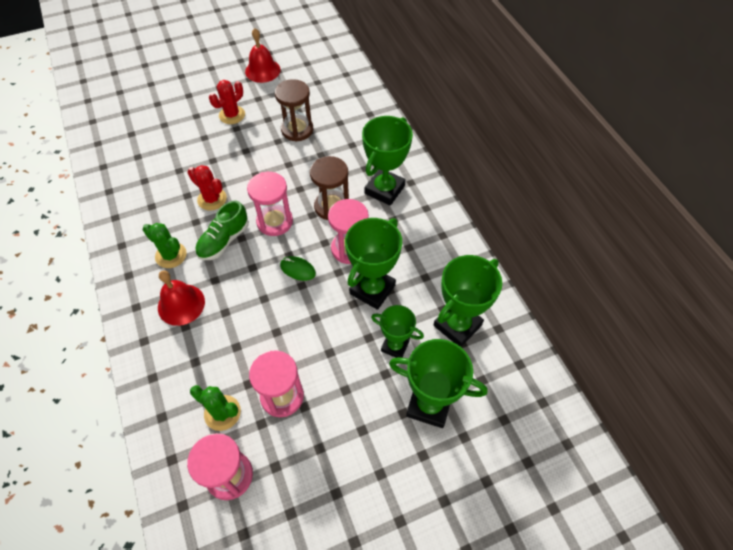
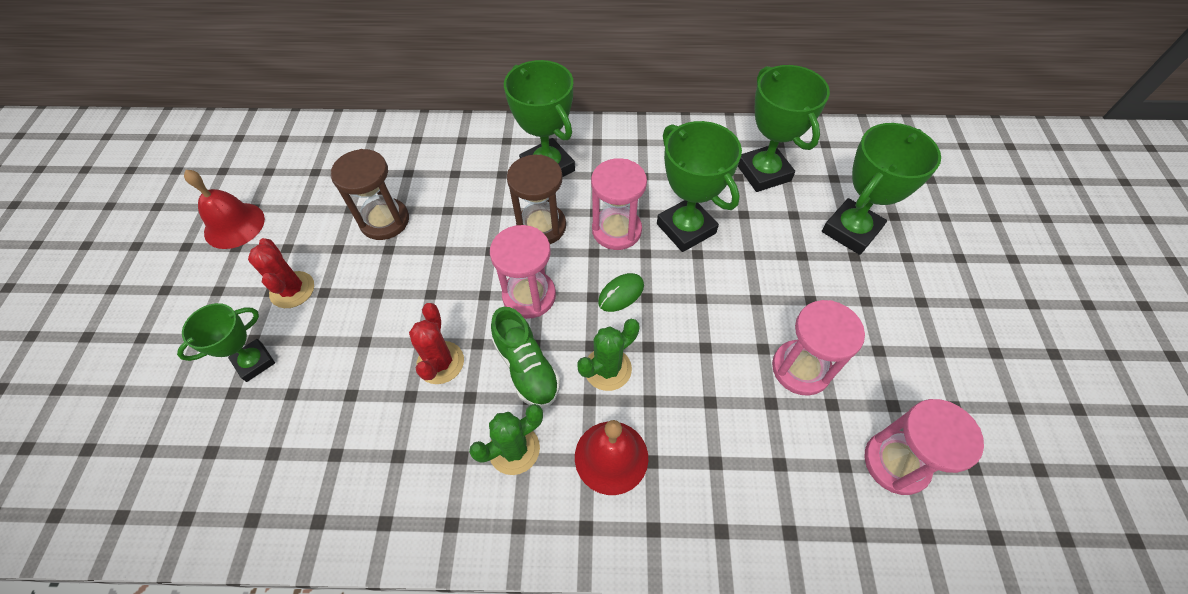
camera: 65 degrees left, 0 degrees up
(212, 199) = (440, 362): red cactus -> red cactus turned 60 degrees counterclockwise
(222, 413) = (805, 447): green cactus -> green cactus (607, 369)
(395, 346) = (770, 234): green trophy -> green trophy (254, 362)

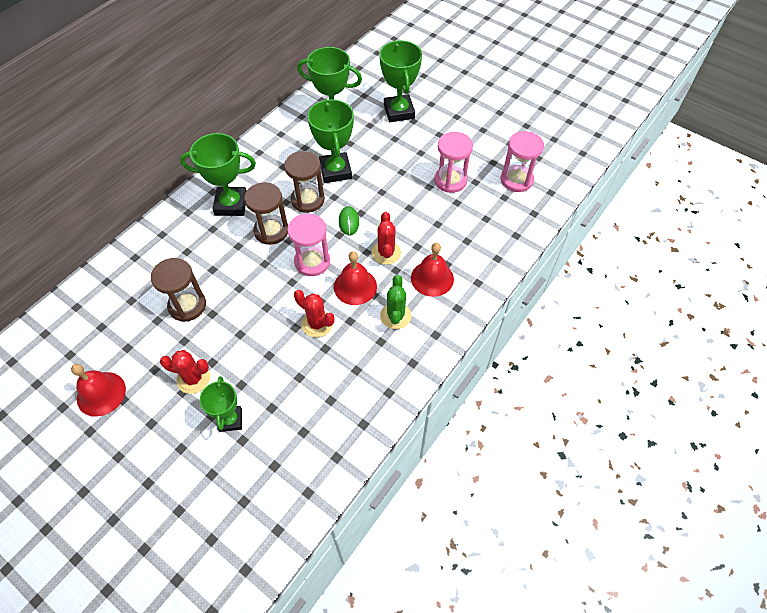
camera: 55 degrees left, 0 degrees up
(526, 368) = (355, 286): green shoe -> red bell
(607, 369) = (386, 253): green cactus -> red cactus
(616, 230) = (307, 200): pink hourglass -> brown hourglass
(686, 228) = (335, 171): green trophy -> green trophy turned 75 degrees clockwise

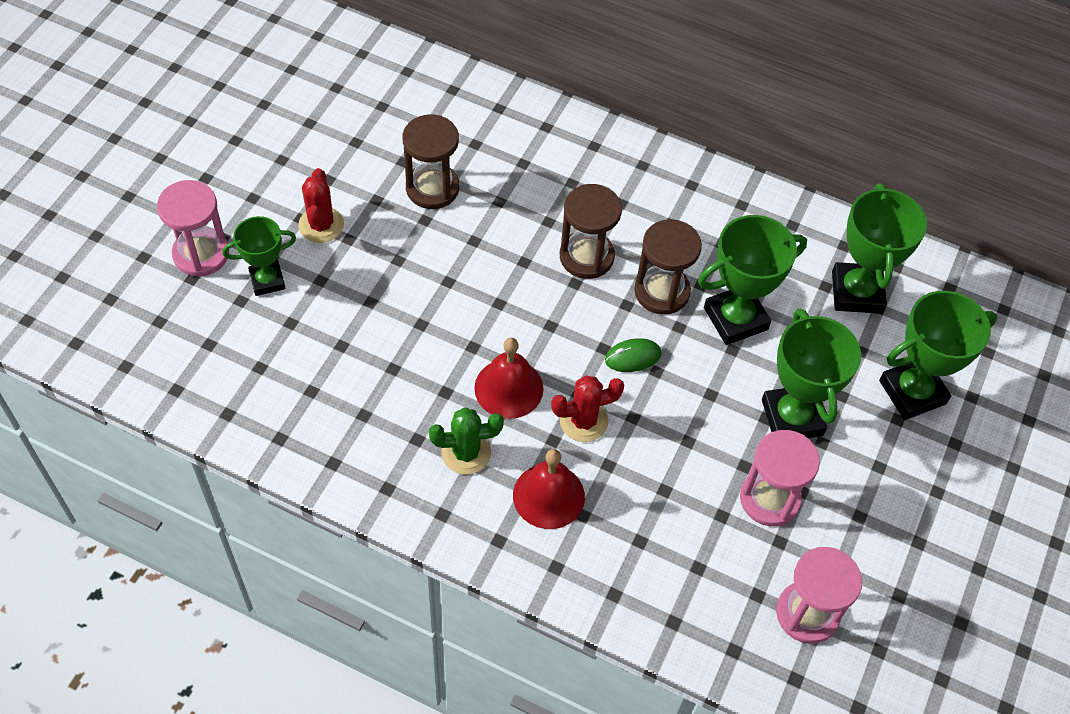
camera: 75 degrees right, 0 degrees up
(101, 393) = (286, 135): red bell -> none
(231, 204) = (623, 194): green trophy -> green trophy (792, 417)
(312, 262) = (542, 322): pink hourglass -> pink hourglass (201, 254)
(317, 324) = (432, 350): red cactus -> none

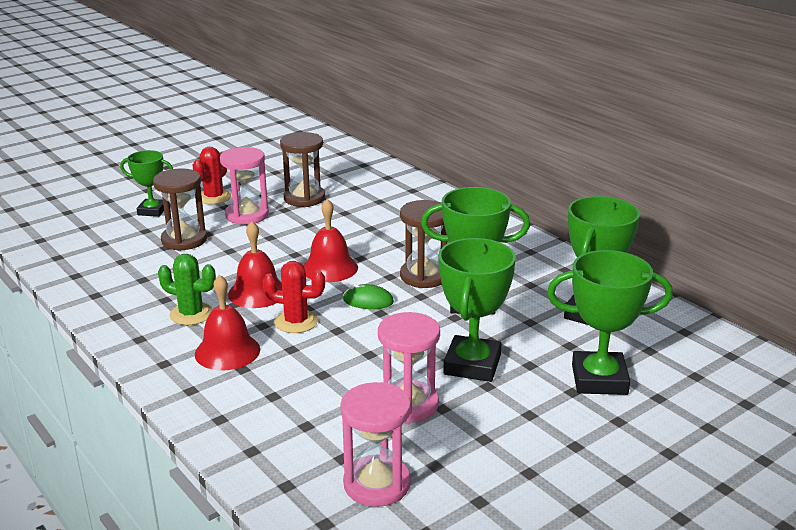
camera: 30 degrees right, 30 degrees down
(201, 254) = (126, 193): pink hourglass -> pink hourglass (247, 215)
(555, 314) = (330, 268): none -> red bell
(586, 257) = (382, 248): brown hourglass -> brown hourglass (184, 240)

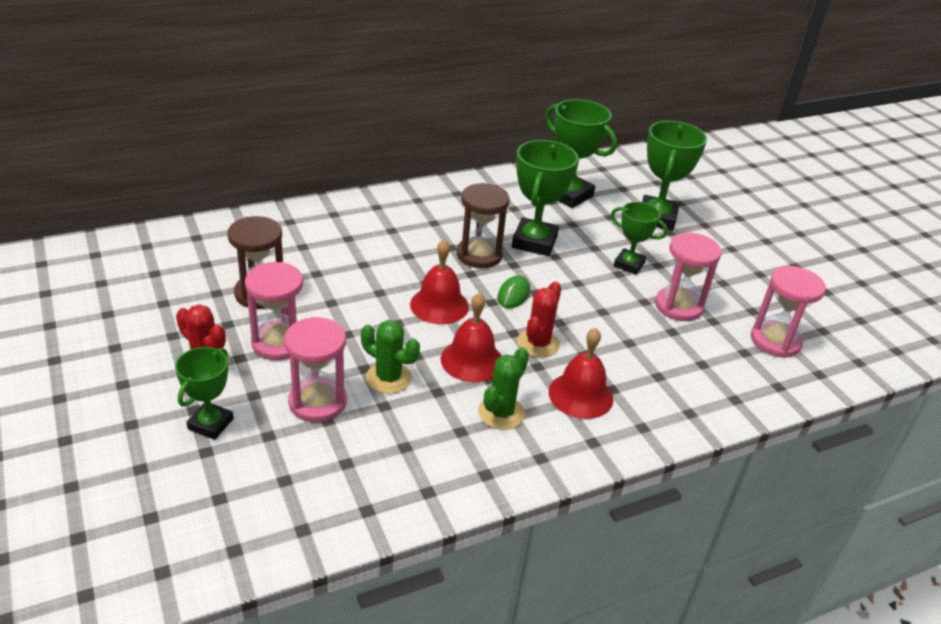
camera: 80 degrees left, 10 degrees up
(184, 240) = (318, 402): brown hourglass -> pink hourglass
(220, 261) = (388, 378): none -> green cactus
(472, 365) = (629, 264): green trophy -> green trophy, size x0.62

